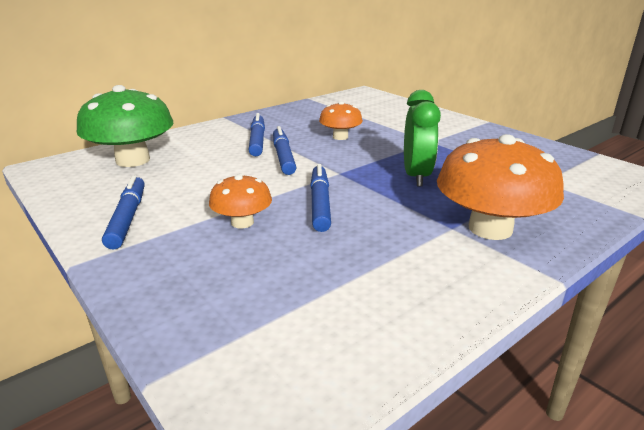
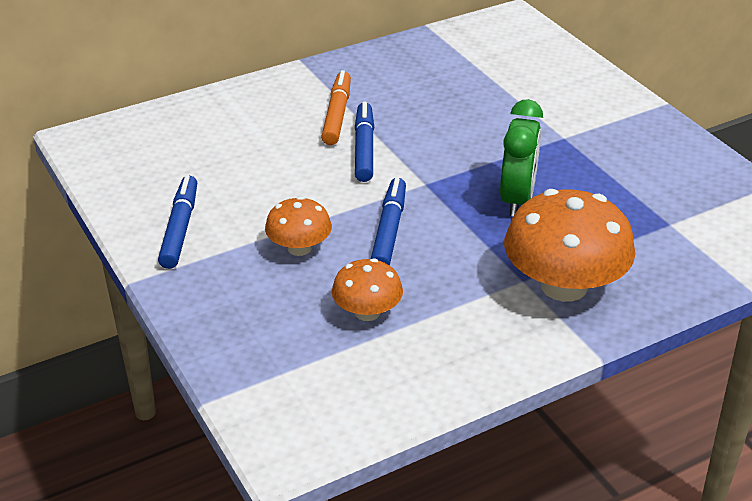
camera: 10 degrees right, 10 degrees up
(133, 160) = (182, 137): green mushroom -> none
(257, 141) = (337, 115): blue marker -> orange marker
(340, 137) = (446, 117): orange mushroom -> orange mushroom (367, 312)

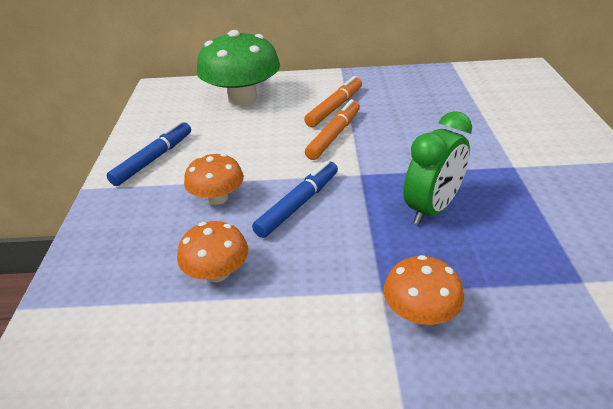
camera: 30 degrees right, 0 degrees up
(212, 128) = (242, 98): none -> green mushroom
(364, 148) = (334, 135): blue marker -> orange marker
(564, 286) = (420, 312): orange mushroom -> orange mushroom, size x0.54

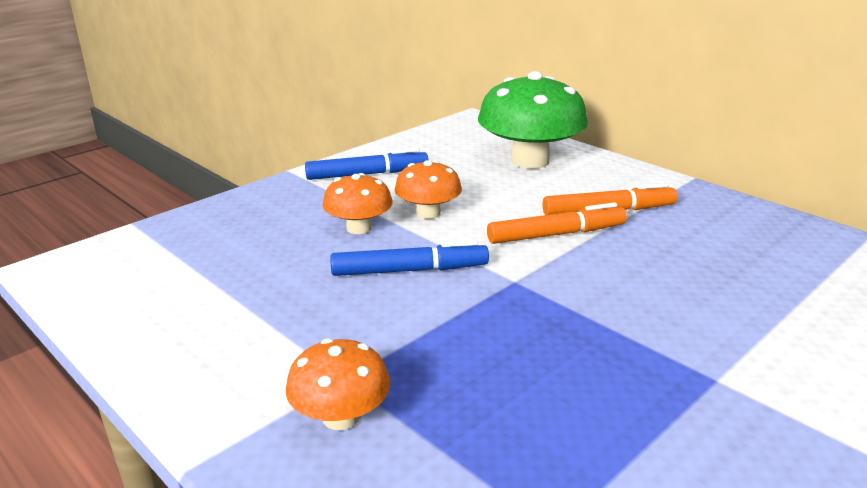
camera: 45 degrees right, 10 degrees down
(217, 272) = (262, 278): orange mushroom -> orange mushroom (428, 213)
(432, 209) = (524, 352): green clock -> none

